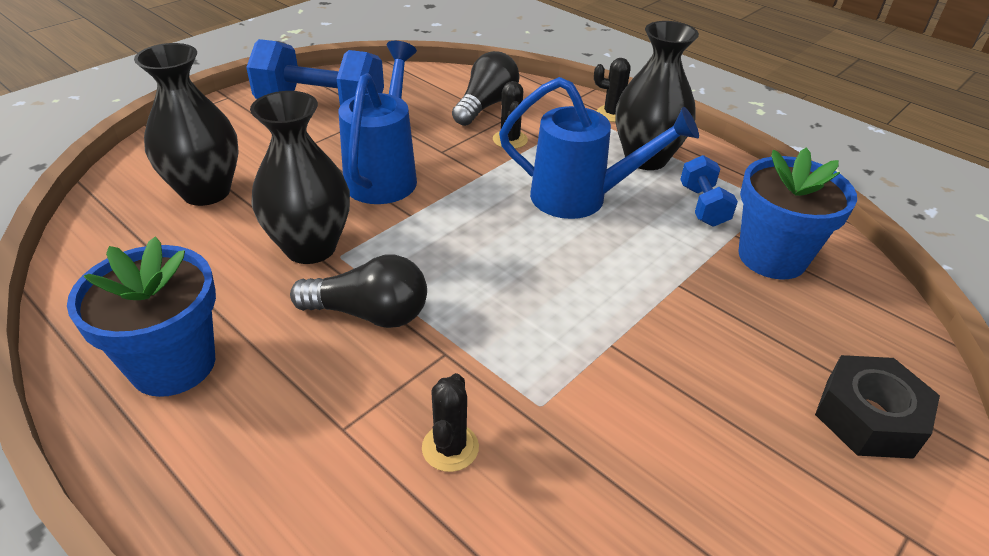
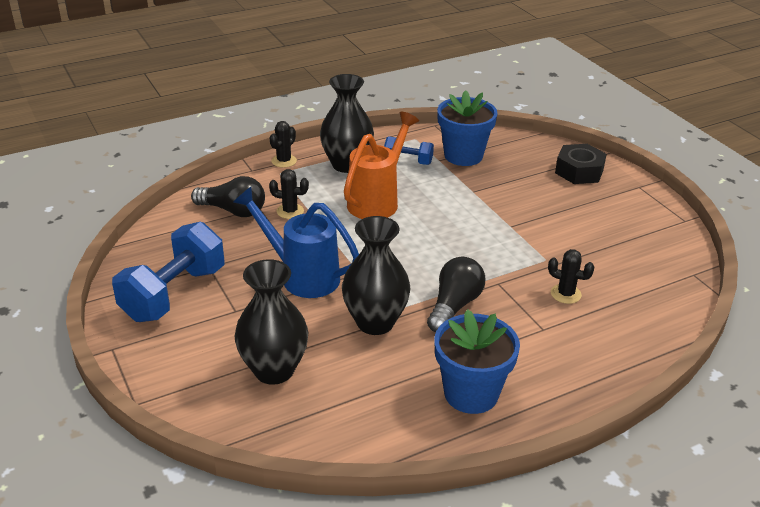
camera: 70 degrees left, 5 degrees down
(486, 105) = (233, 211): black light bulb -> black light bulb turned 150 degrees clockwise
(582, 198) = (377, 200): blue watering can -> orange watering can

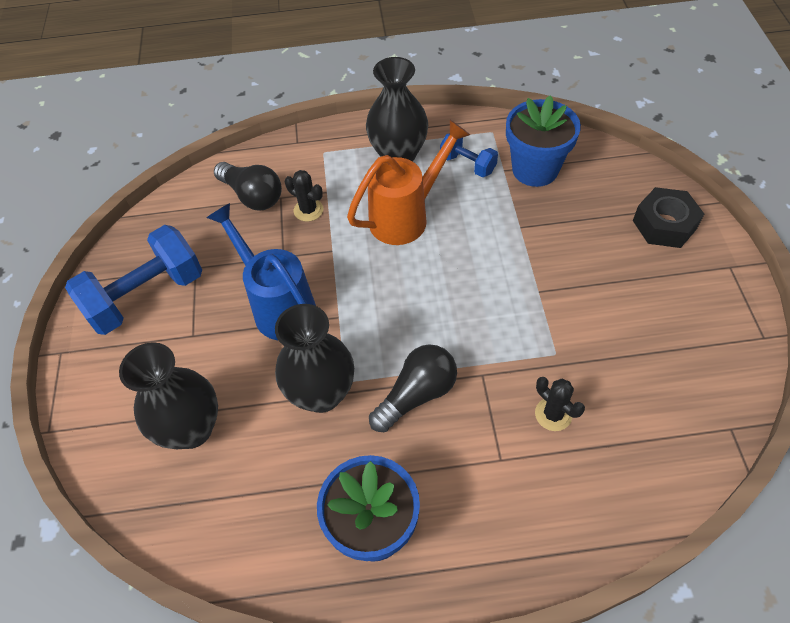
camera: 25 degrees right, 20 degrees up
(284, 161) = (335, 136): black cactus -> none

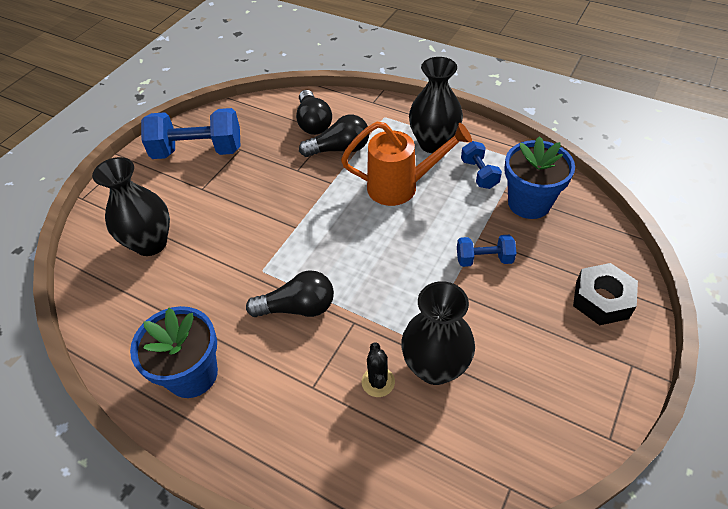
camera: 35 degrees right, 5 degrees down
(278, 305) = (266, 199): blue watering can -> none
(308, 210) = (339, 149): black cactus -> black light bulb
(321, 393) = (240, 269): black vase -> black vase (435, 367)
(542, 244) = (484, 259): none -> blue dumbbell

